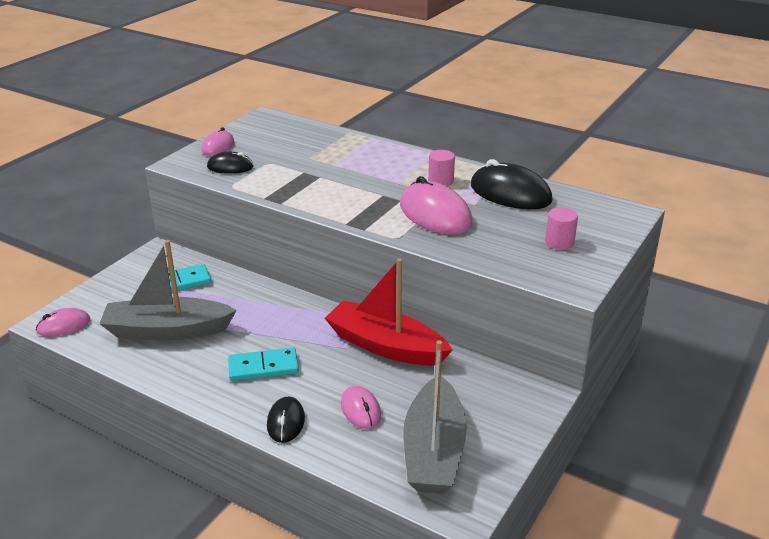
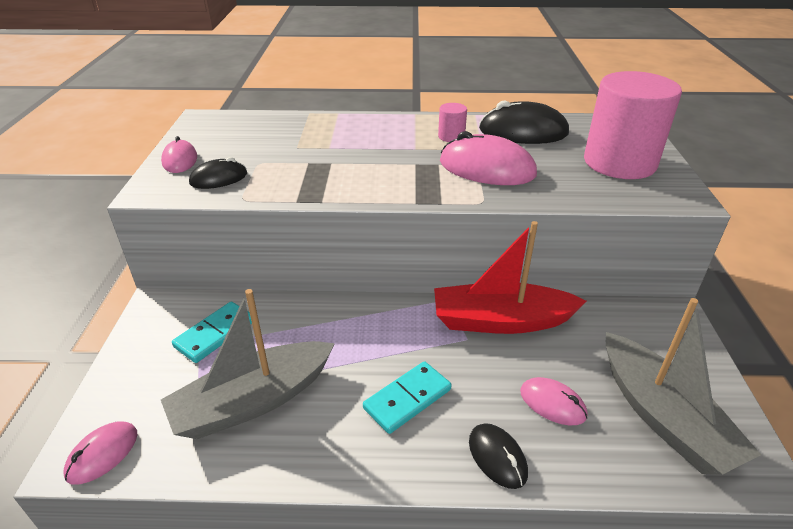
camera: 30 degrees left, 5 degrees up
(559, 242) = (619, 163): pink cylinder -> pink cylinder, size x2.44

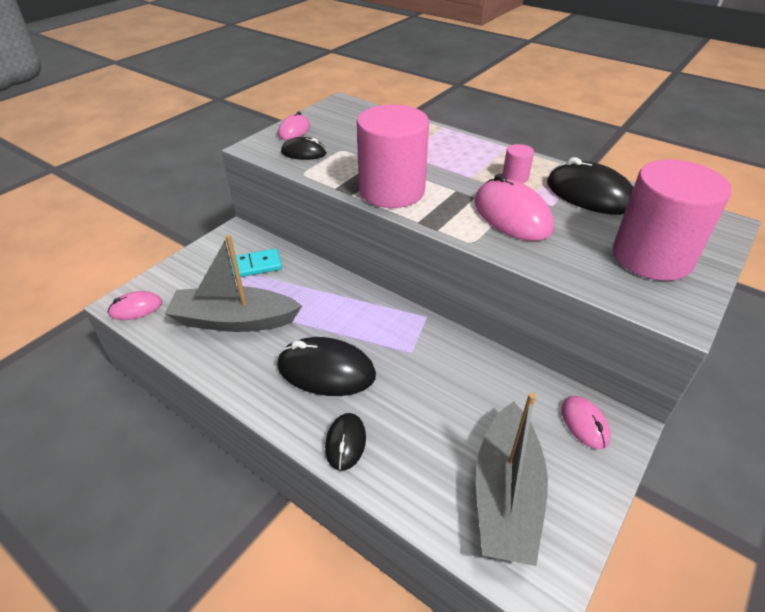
camera: 35 degrees right, 5 degrees up
(357, 184) = (392, 191): none -> pink cylinder
(407, 399) = (326, 371): turquoise domino -> black mouse
(500, 321) = (452, 352): red boat -> none
(552, 403) = (425, 432): pink mouse -> pink mouse (584, 424)

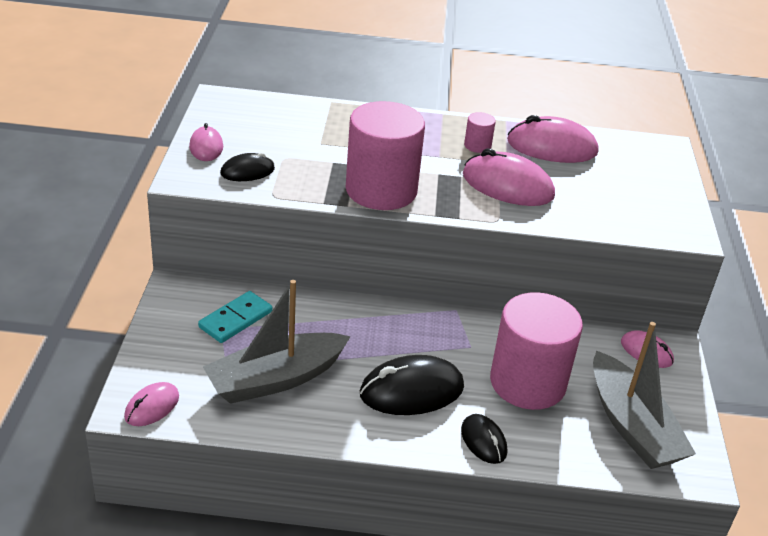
camera: 35 degrees left, 5 degrees down
(589, 194) = (552, 147): black mouse -> pink mouse
(651, 257) = (639, 192): pink cylinder -> pink cylinder (527, 383)

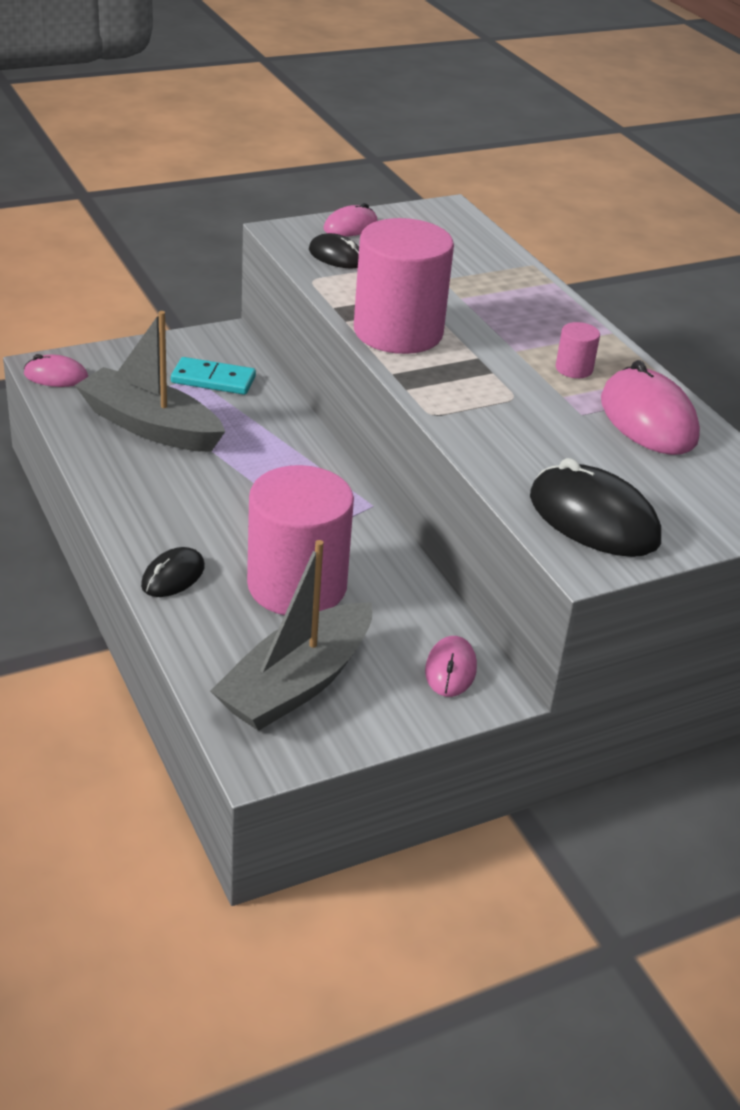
camera: 60 degrees right, 0 degrees up
(411, 391) = (208, 510): black mouse -> black mouse (593, 519)
(507, 185) = (514, 406): pink mouse -> none

